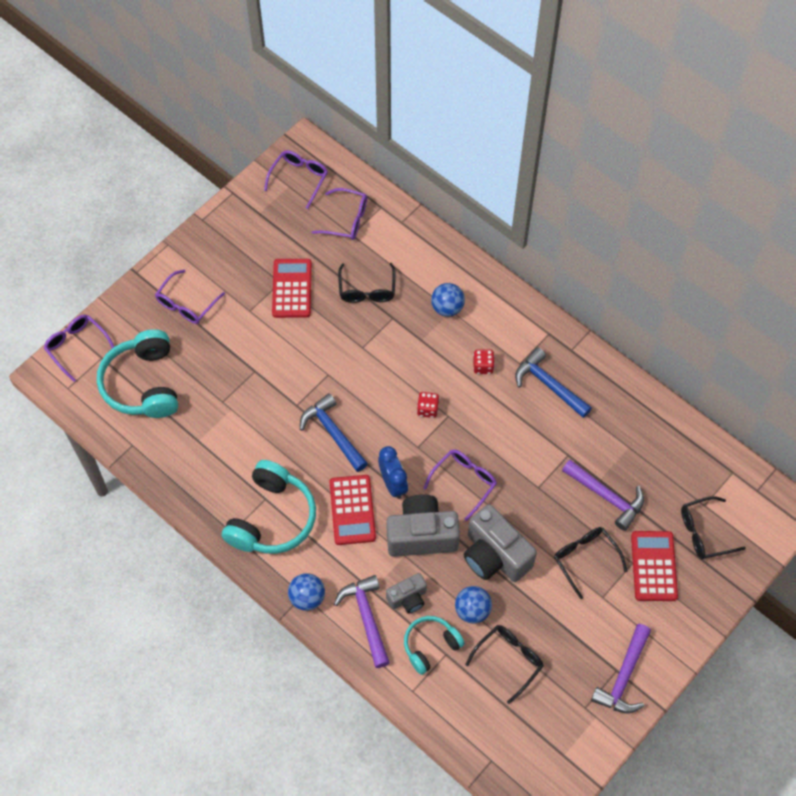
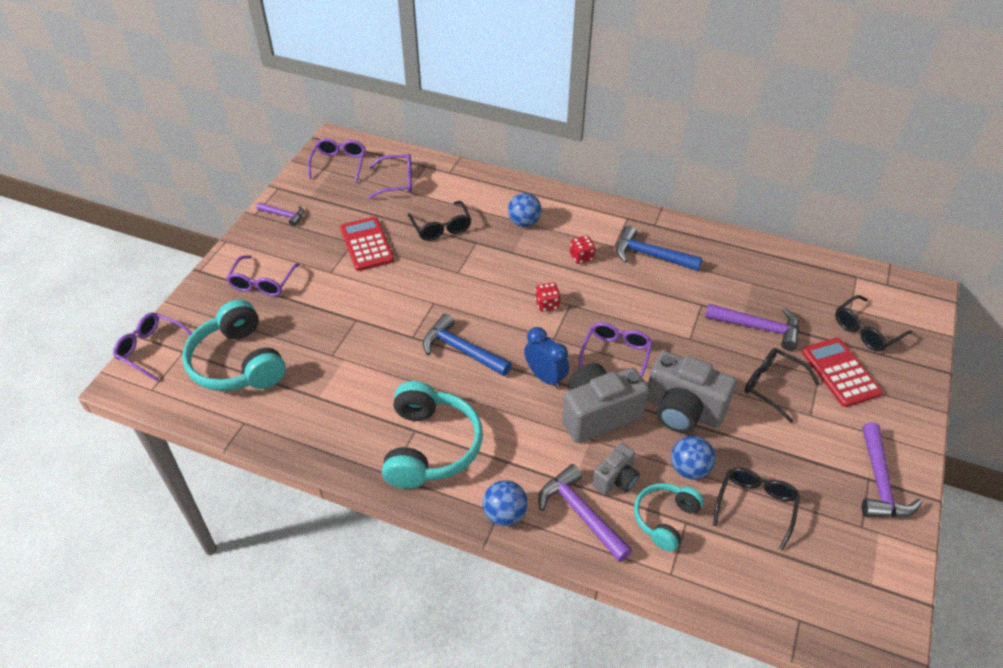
camera: 20 degrees left, 15 degrees down
(228, 229) = (284, 215): none -> purple hammer
(352, 510) = (514, 413): red calculator -> none

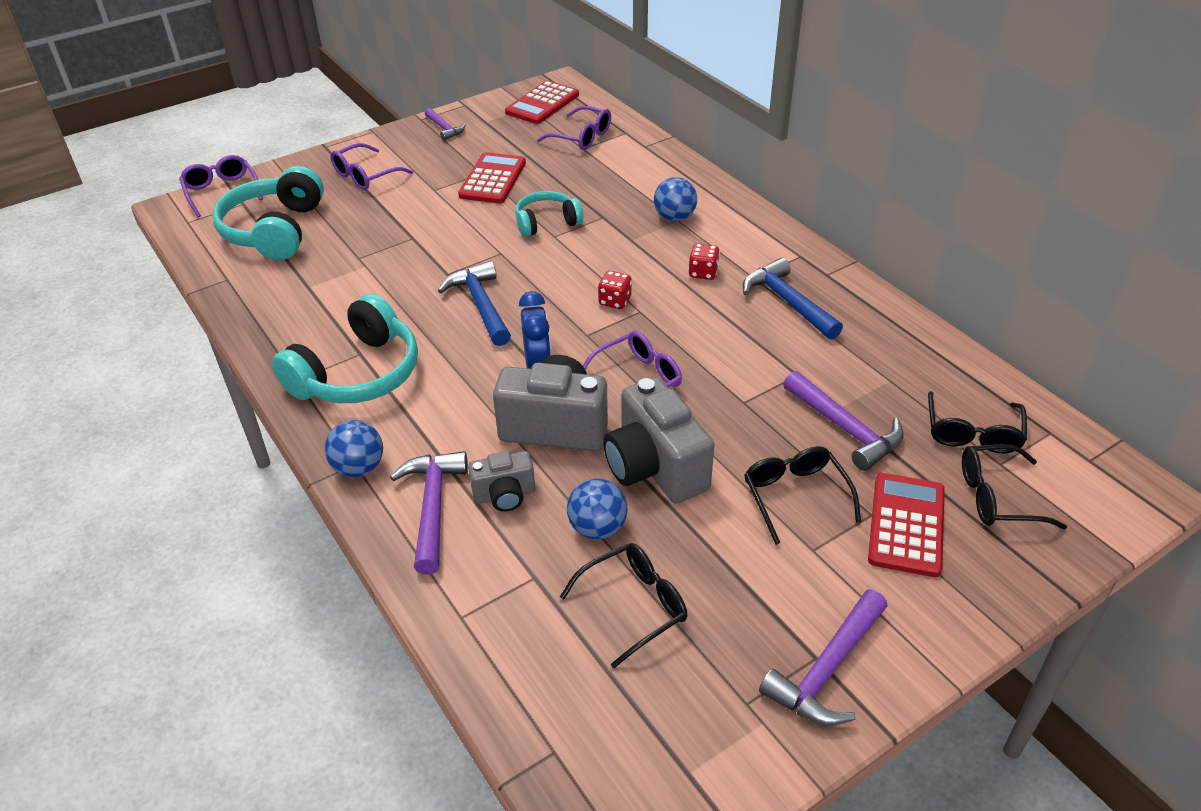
camera: 35 degrees right, 5 degrees down
(339, 164) = (542, 104): purple glasses -> red calculator
(441, 227) = (581, 191): black glasses -> black glasses (972, 432)
(665, 519) = (514, 561): turquoise headphones -> turquoise headphones (546, 222)

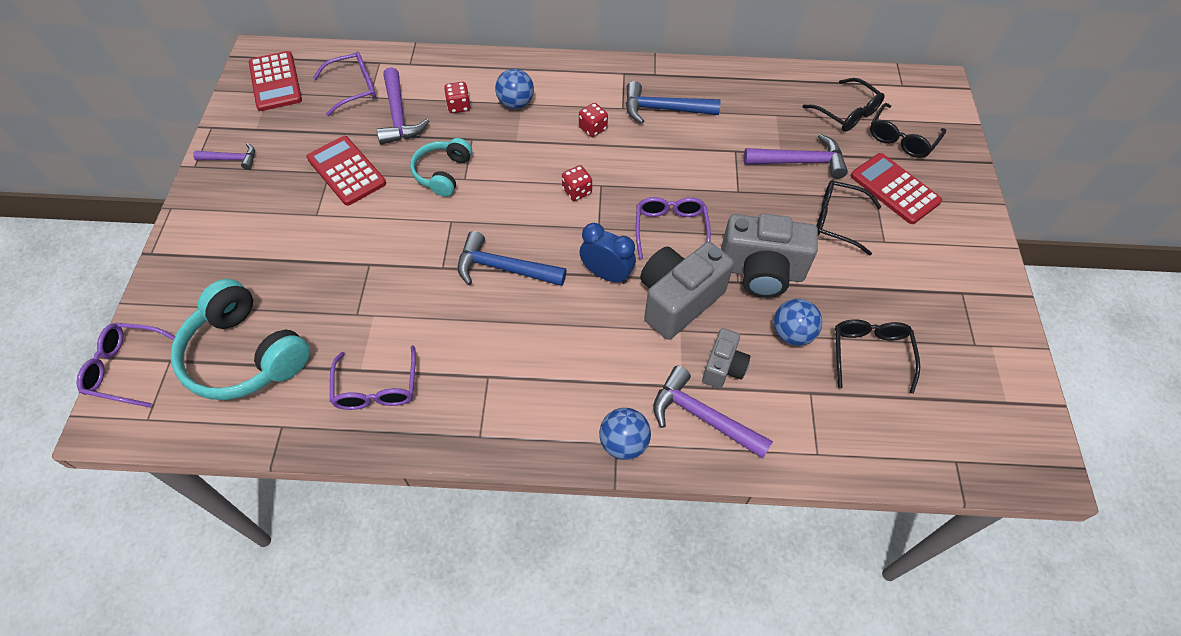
camera: 55 degrees left, 15 degrees up
(357, 374) = (512, 390): turquoise headphones -> none
(366, 175) = (237, 248): purple glasses -> purple glasses (376, 387)
(630, 192) = (459, 106): none -> red dice
(827, 670) = (973, 294): purple hammer -> purple hammer (398, 116)

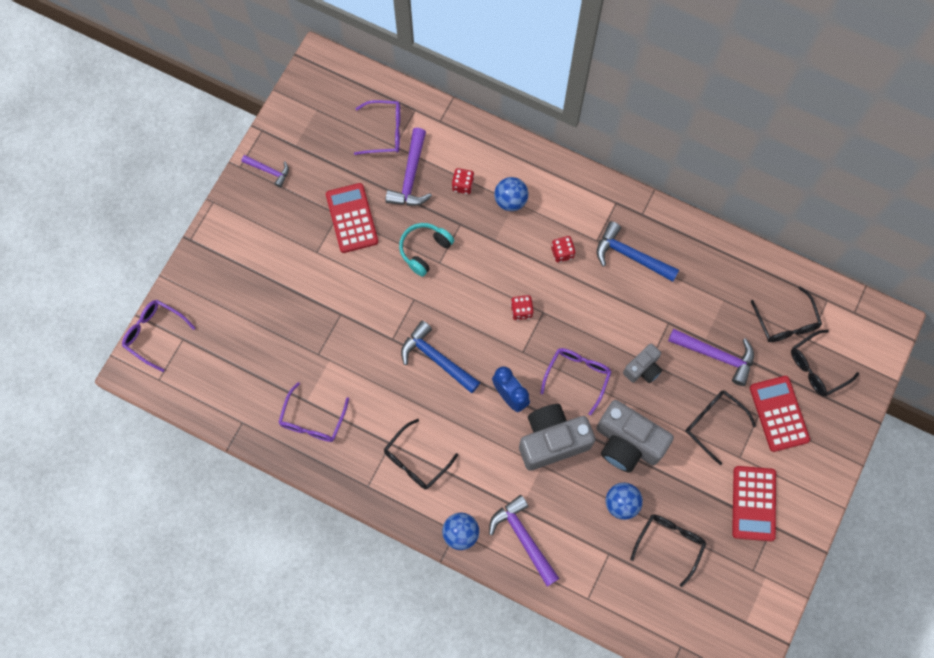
camera: 25 degrees right, 15 degrees up
(245, 355) = (233, 356): turquoise headphones -> none
(275, 82) = (324, 99): red calculator -> red calculator (753, 503)
(528, 382) = (416, 460): none -> black glasses
(723, 367) = (557, 508): grey camera -> grey camera (643, 368)

